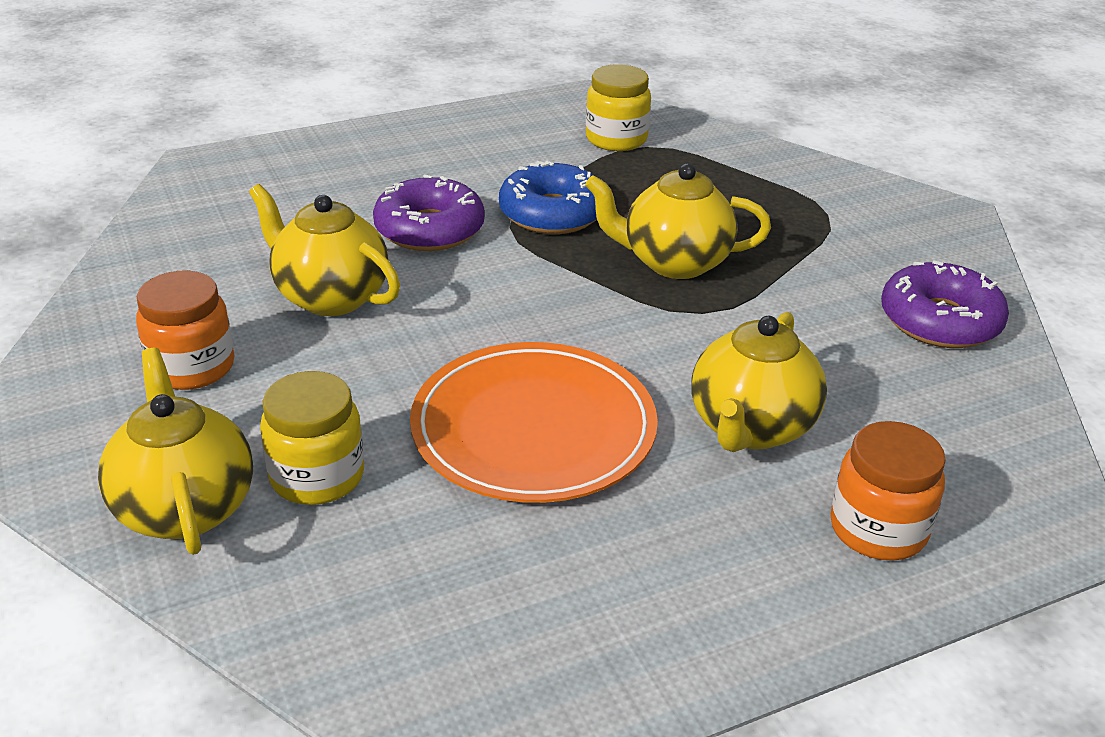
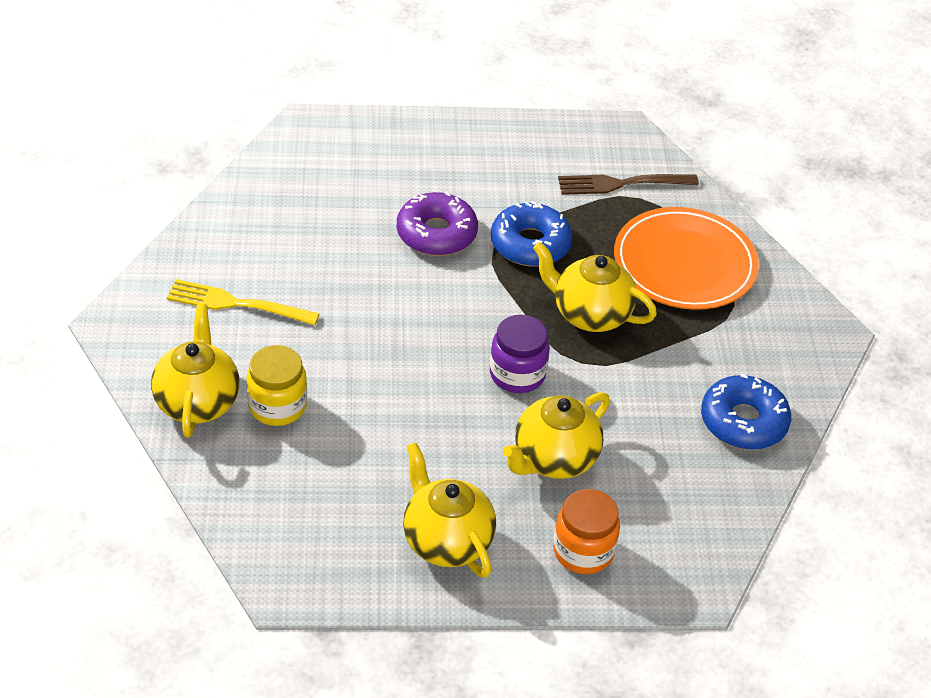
camera: 20 degrees right, 10 degrees up
(192, 367) = (236, 304): orange jar -> yellow fork
(330, 297) = (343, 273): yellow teapot -> yellow teapot (446, 541)
(533, 428) = (419, 415): orange plate -> orange plate (684, 263)
(616, 139) = (622, 184): yellow jar -> brown fork
(632, 346) = (517, 374): none -> purple jar
(940, 321) = (743, 421): purple donut -> blue donut

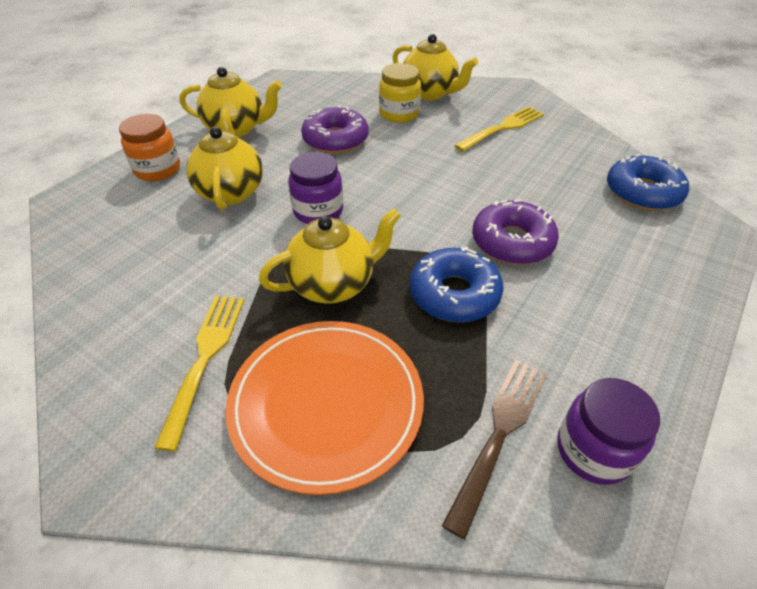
camera: 130 degrees right, 0 degrees up
(386, 432) = (335, 140): none -> purple donut
(592, 146) = (593, 450): none -> purple jar
(722, 342) = (205, 359): none -> yellow fork
(743, 421) = (120, 310): blue donut -> blue donut (642, 192)

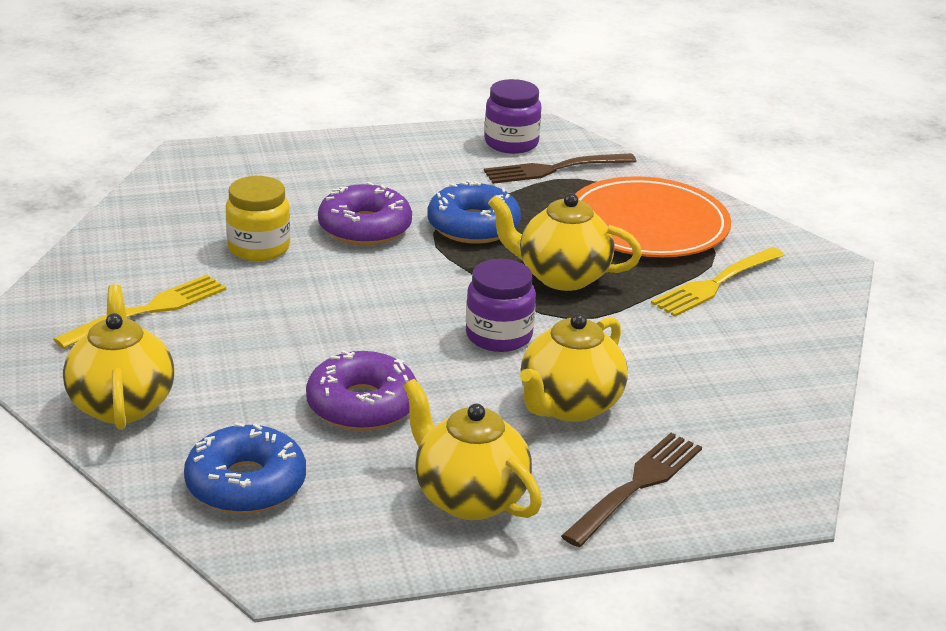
camera: 140 degrees left, 15 degrees down
(157, 169) = (636, 486): orange jar -> brown fork
(399, 114) = (222, 396): yellow jar -> yellow jar (259, 248)
(502, 128) = (148, 311): yellow fork -> yellow fork turned 135 degrees clockwise
(642, 192) = (175, 198): blue donut -> blue donut (246, 484)

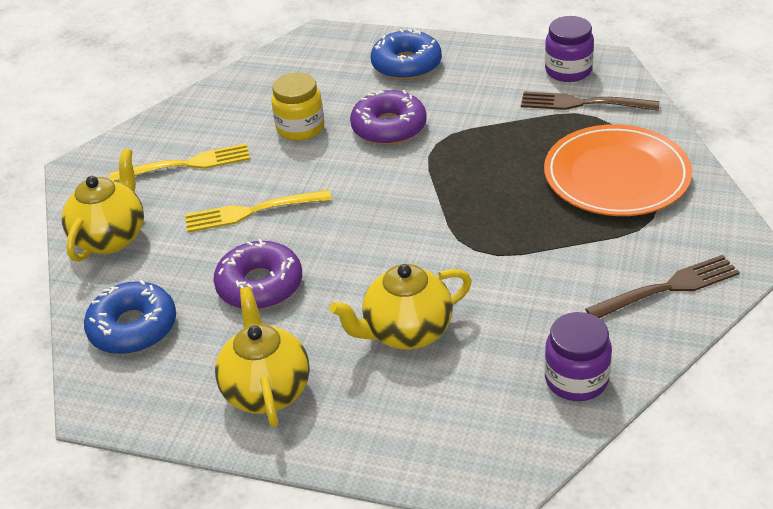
camera: 35 degrees right, 10 degrees up
(473, 226) = (471, 144): blue donut -> blue donut (406, 65)
(499, 336) = (407, 252): purple jar -> purple jar (576, 379)
(561, 277) = (501, 209): yellow teapot -> none
(636, 486) = (396, 422): brown fork -> brown fork (668, 288)
(715, 284) = (626, 249): yellow fork -> yellow fork (252, 211)

